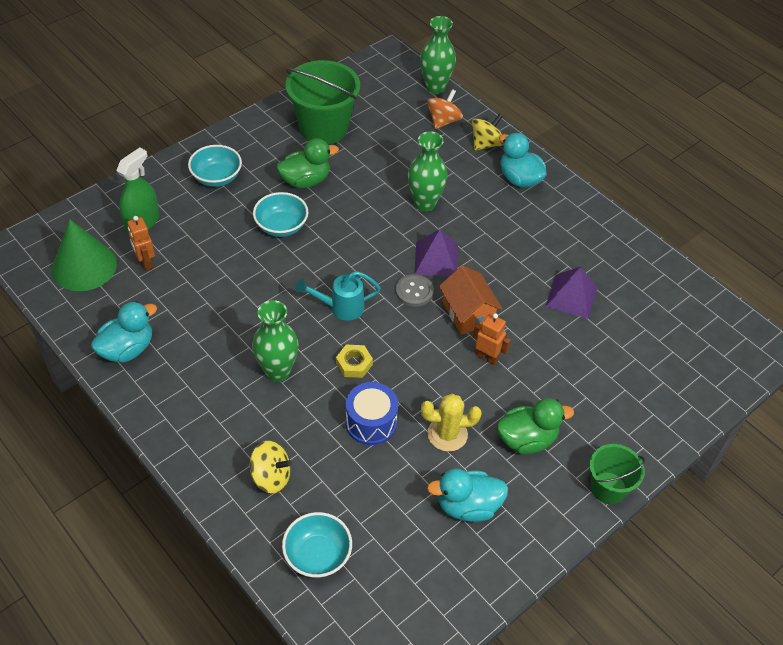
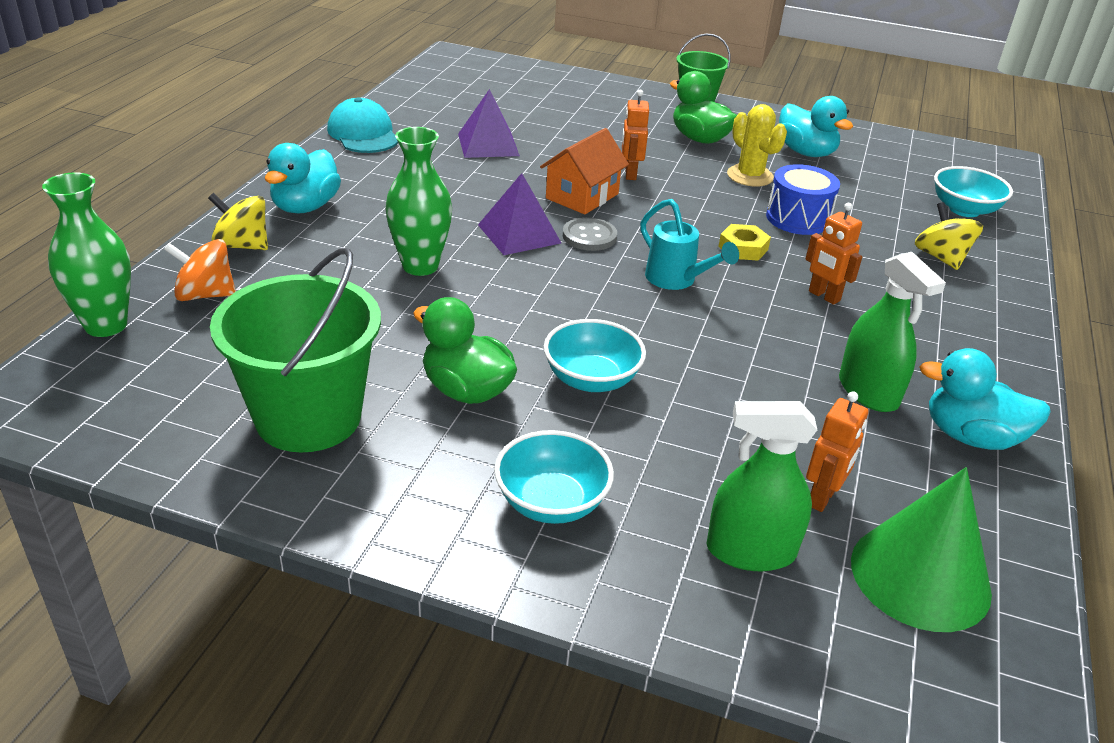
camera: 120 degrees left, 15 degrees down
(189, 330) = (868, 391): none -> green spray bottle
(277, 371) = (824, 296): green vase -> orange robot
(616, 236) = (363, 134): none -> turquoise cap

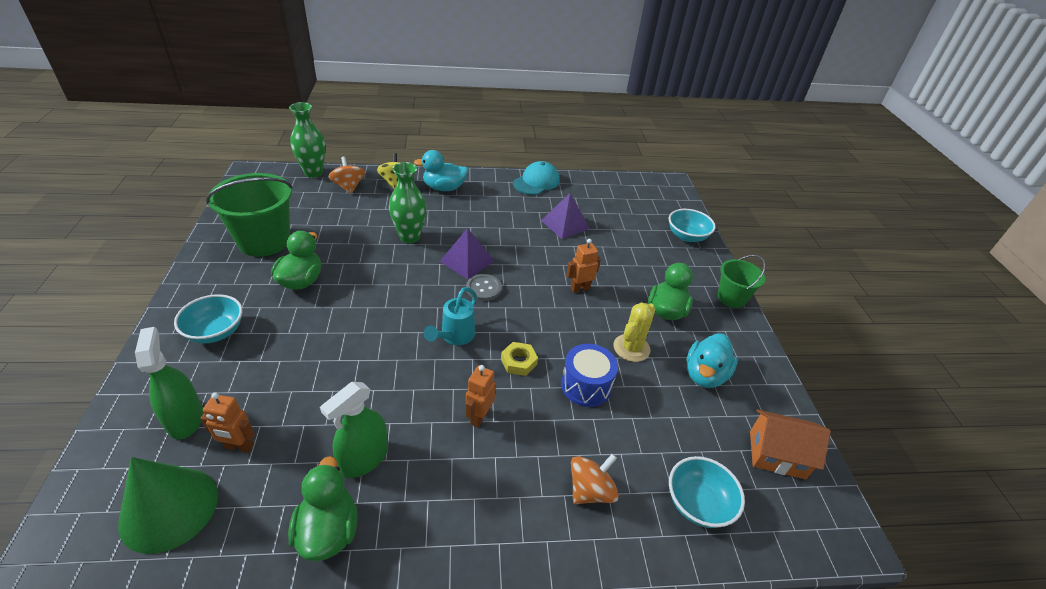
camera: 65 degrees right, 5 degrees up
(582, 196) = (531, 275): orange house -> orange house (777, 454)
(591, 379) = (328, 323): turquoise bowl -> turquoise bowl (687, 236)
(941, 258) = (590, 490): yellow spinning top -> orange spinning top
(971, 437) = (328, 530): turquoise duck -> green duck

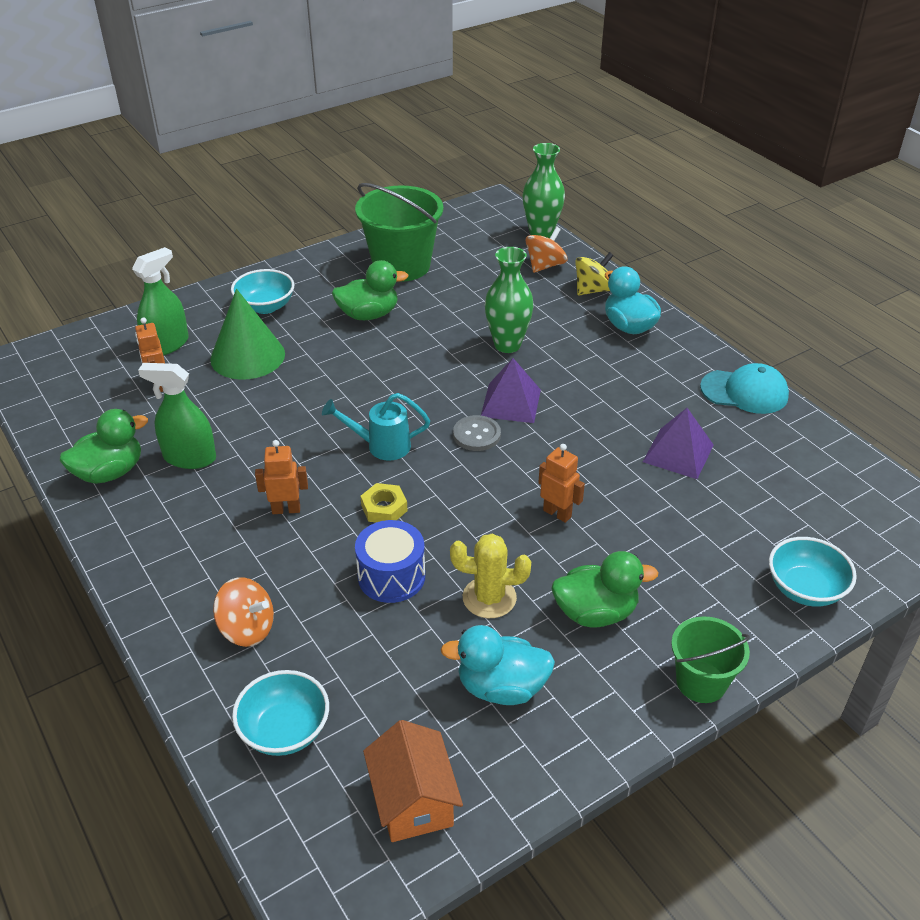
camera: 65 degrees right, 0 degrees up
(169, 508) = (86, 384): green cone -> green cone (247, 356)

